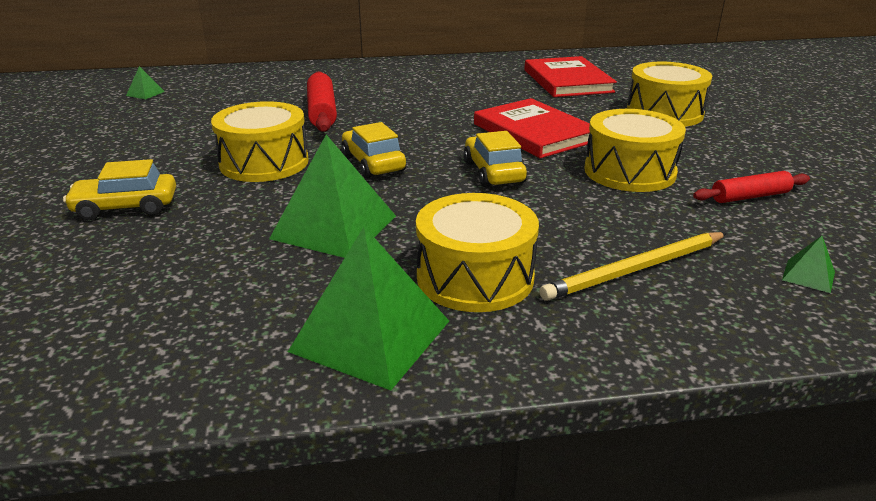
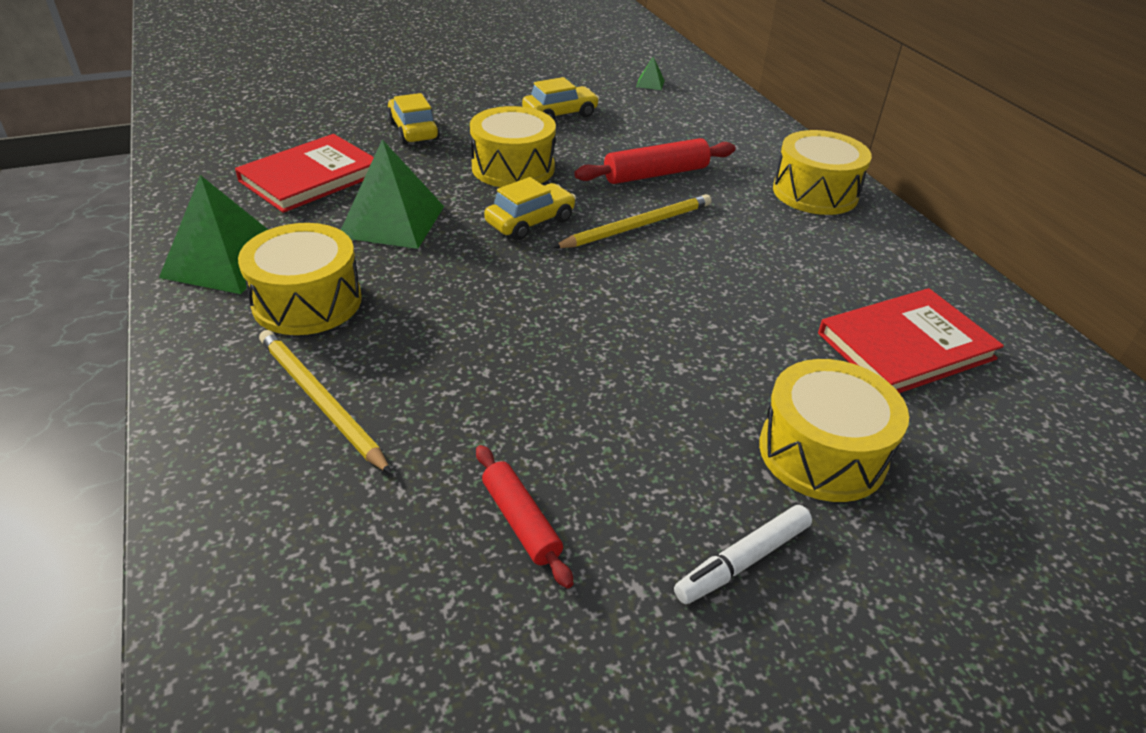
camera: 75 degrees right, 10 degrees up
(402, 127) = (637, 226): none -> yellow pencil
(493, 172) = (532, 297): yellow car -> yellow car (560, 114)
(534, 132) = (667, 321): red book -> red book (310, 177)
(629, 171) = (569, 404): yellow drum -> yellow drum (815, 192)
(756, 142) = (742, 561): none -> white marker
(808, 276) = (305, 547): green pyramid -> none

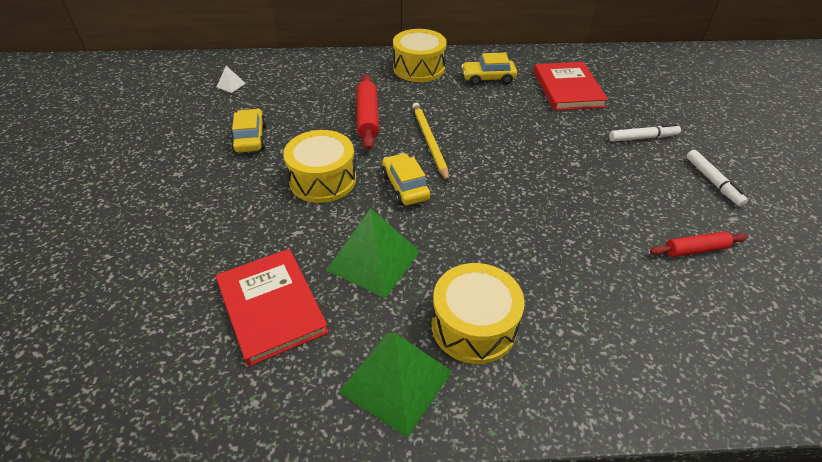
camera: 70 degrees left, 5 degrees up
(320, 401) = (593, 327): yellow pencil -> none
(413, 131) = (222, 226): yellow car -> yellow car (488, 78)
(650, 83) = (231, 85): green pyramid -> white pyramid
(822, 452) = (643, 138): yellow drum -> white marker

